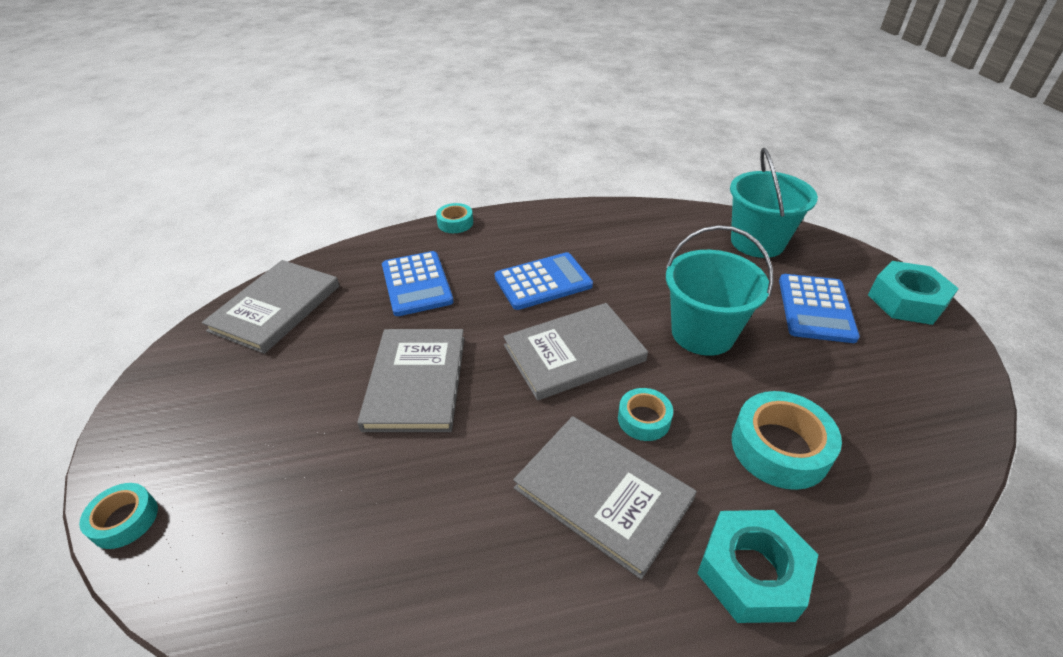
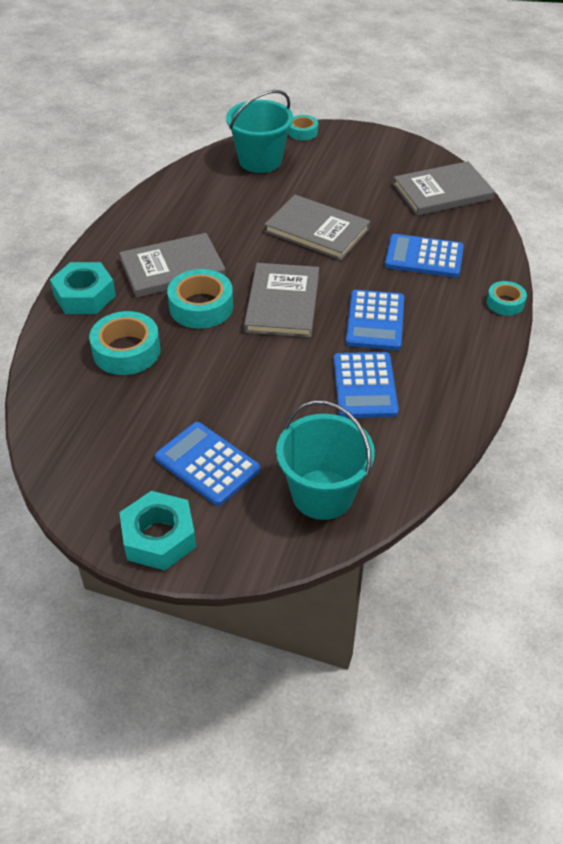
camera: 120 degrees right, 5 degrees up
(276, 308) = (442, 192): grey book -> grey book turned 75 degrees counterclockwise
(630, 260) = (364, 386): none -> blue calculator
(644, 419) = (201, 306): turquoise tape -> turquoise tape, size x1.71
(702, 333) = (243, 376): turquoise bucket -> turquoise bucket (260, 160)

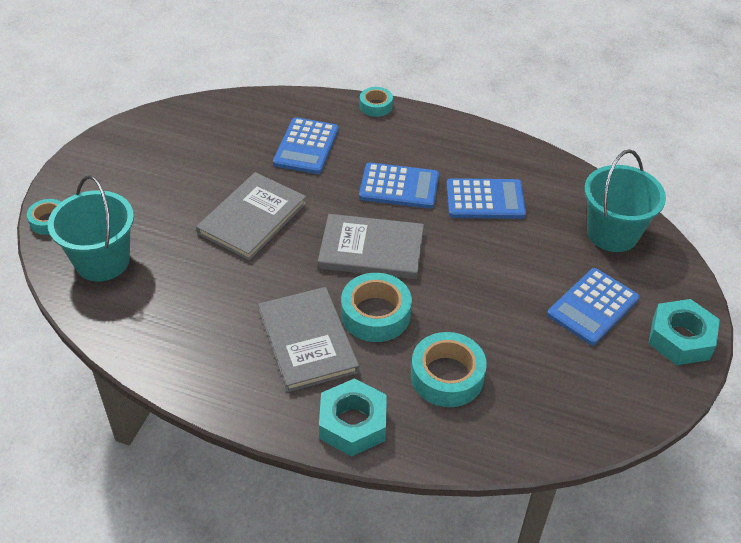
camera: 90 degrees left, 0 degrees up
(442, 192) = (200, 123): grey book -> none

